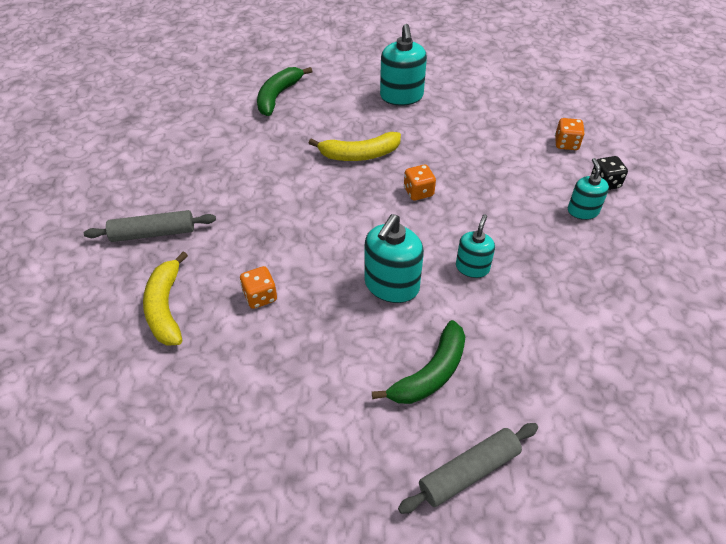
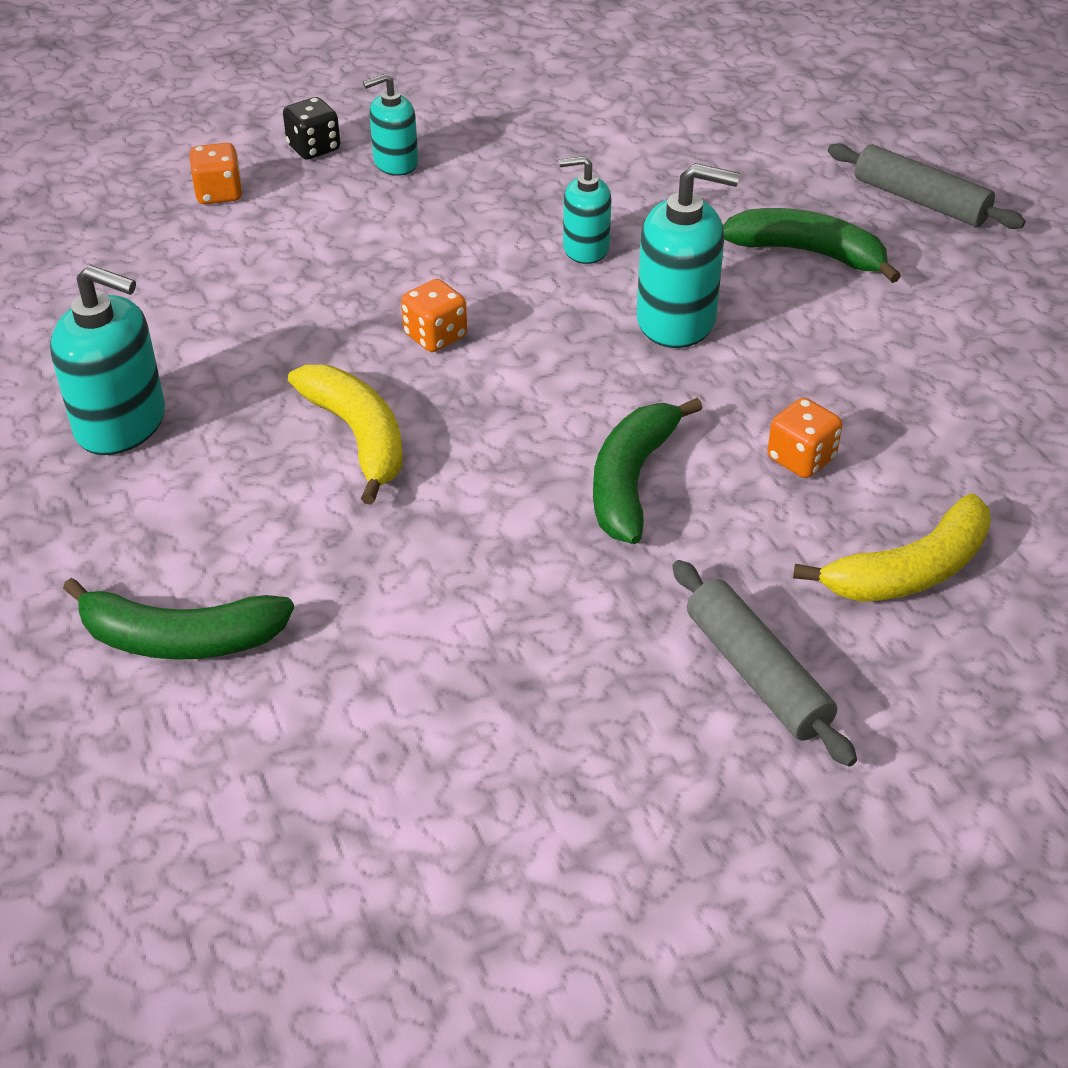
camera: 110 degrees left, 5 degrees down
(283, 230) = (631, 481): none -> green banana
(401, 96) = (121, 423): turquoise soap dispenser -> turquoise soap dispenser turned 45 degrees clockwise

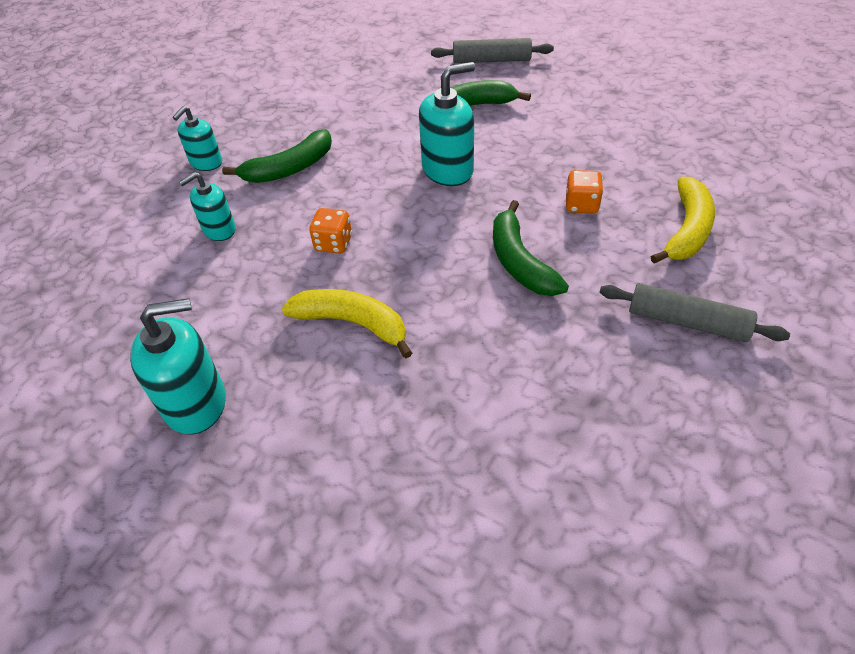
camera: 35 degrees left, 5 degrees up
(180, 639) = (381, 513): green banana -> green banana (289, 168)
(219, 193) = (113, 231): orange dice -> none
(314, 148) = (147, 177): black dice -> none
(585, 248) = (362, 157): turquoise soap dispenser -> turquoise soap dispenser (219, 229)

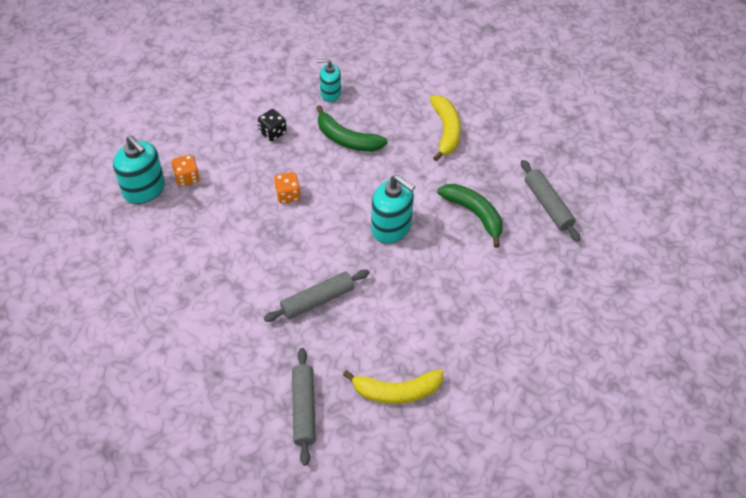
camera: 60 degrees right, 5 degrees up
(219, 229) = (273, 132): turquoise soap dispenser -> black dice
(352, 323) = (227, 233): yellow banana -> yellow banana (446, 131)
(519, 261) = (317, 300): green banana -> grey rolling pin
(581, 205) = (392, 319): orange dice -> orange dice (187, 178)

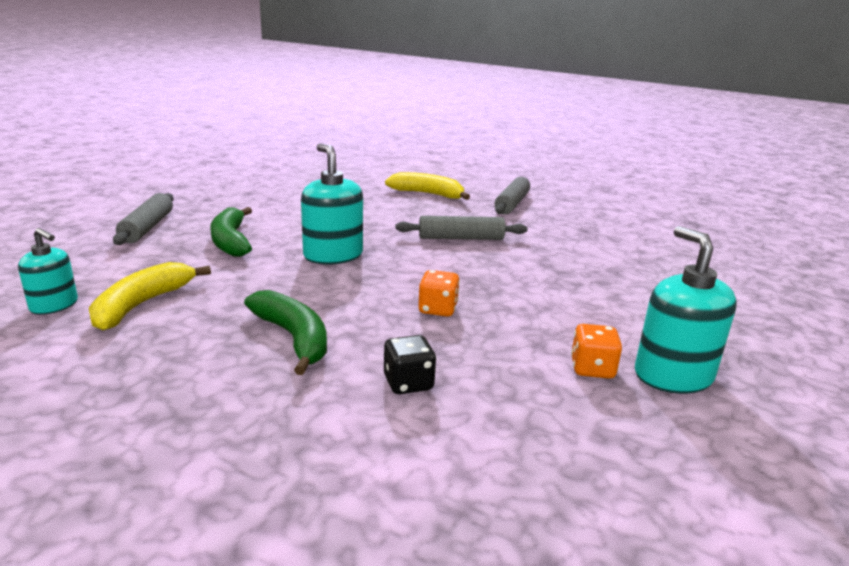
camera: 155 degrees left, 30 degrees down
(330, 93) = (245, 409): turquoise soap dispenser -> turquoise soap dispenser (54, 305)

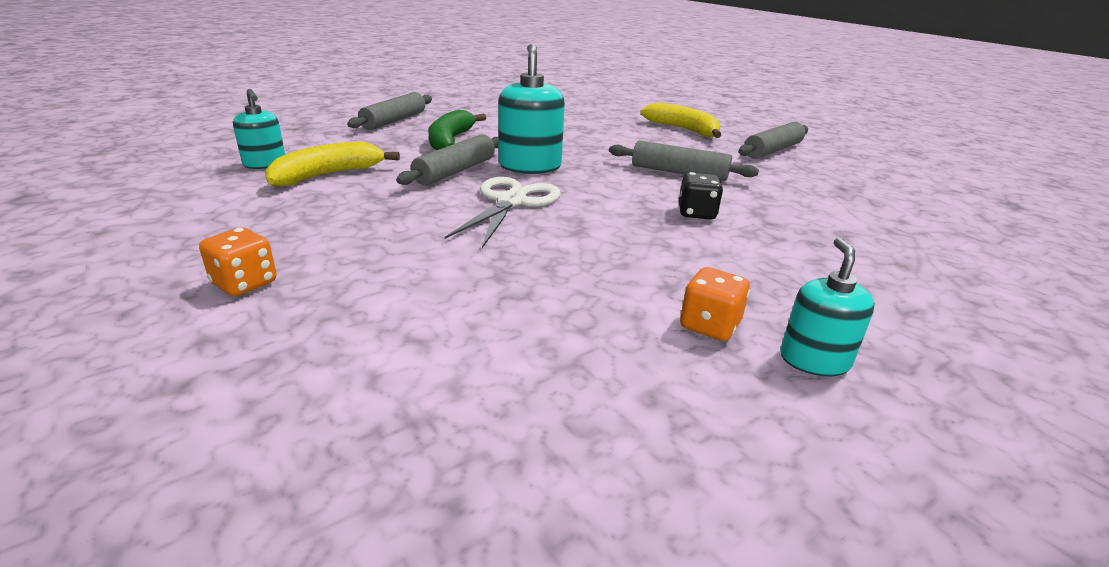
camera: 25 degrees right, 5 degrees up
(269, 274) = (455, 171): none -> grey rolling pin
(293, 338) = (420, 225): green banana -> none
(351, 296) = (511, 202): none -> white scissors
(408, 383) = (486, 288): black dice -> black dice (696, 213)
(437, 309) = (586, 230): orange dice -> orange dice (244, 283)
(673, 376) = (814, 360): turquoise soap dispenser -> turquoise soap dispenser, size x0.62

